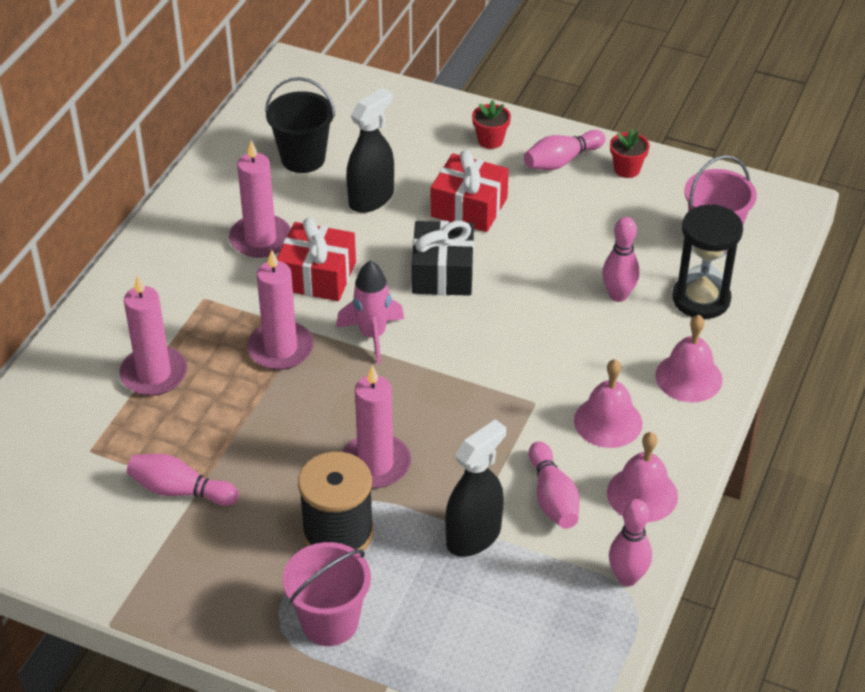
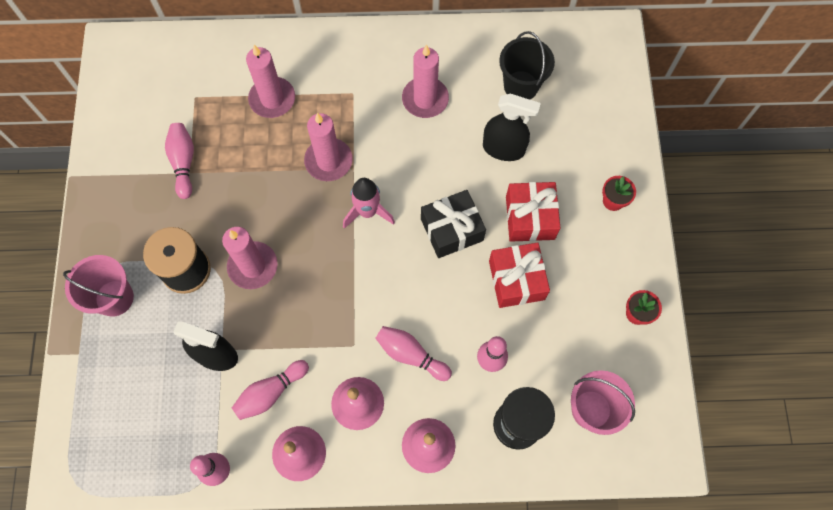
camera: 65 degrees right, 25 degrees up
(317, 276) = (407, 151): red gift -> red gift (516, 280)
(561, 161) = (619, 261): pink bowling pin -> pink bowling pin (411, 355)

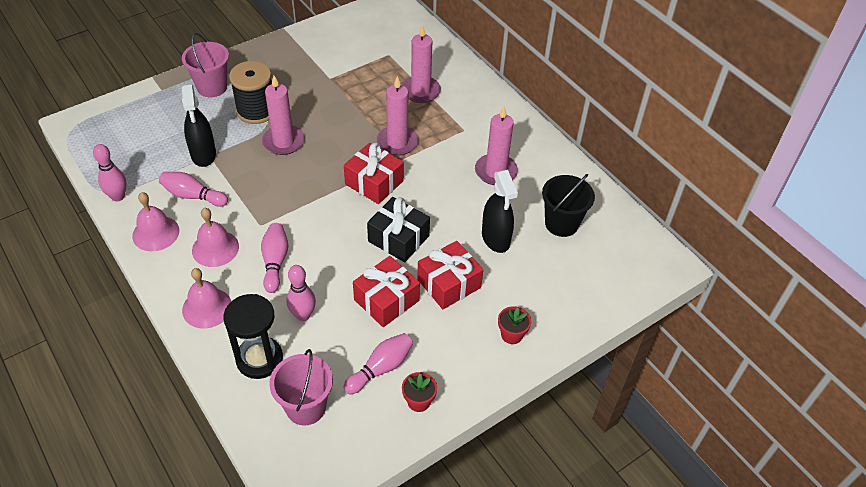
camera: 55 degrees right, 20 degrees down
(183, 163) = (335, 72): pink bowling pin -> pink bowling pin (380, 368)
(368, 212) = (374, 182): pink rocket -> red gift

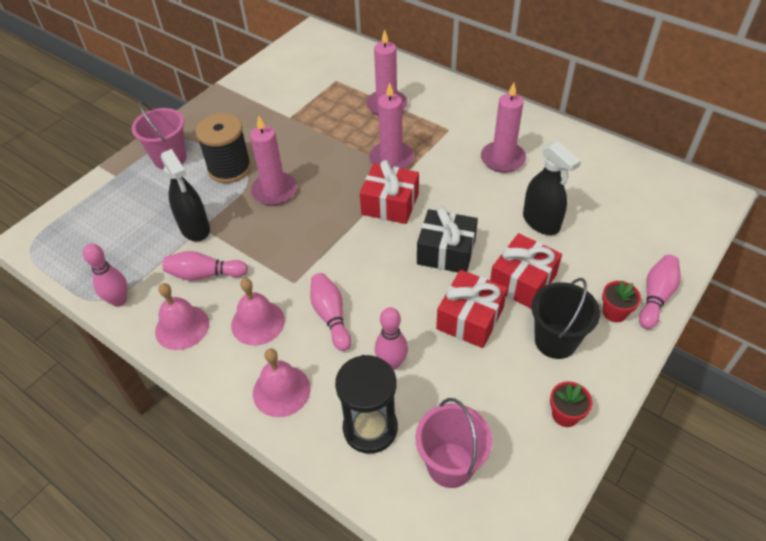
camera: 15 degrees left, 0 degrees up
(380, 368) = (505, 393): pink bowling pin -> pink bowling pin (656, 297)
(561, 224) = (594, 189): black bucket -> black bucket (555, 341)

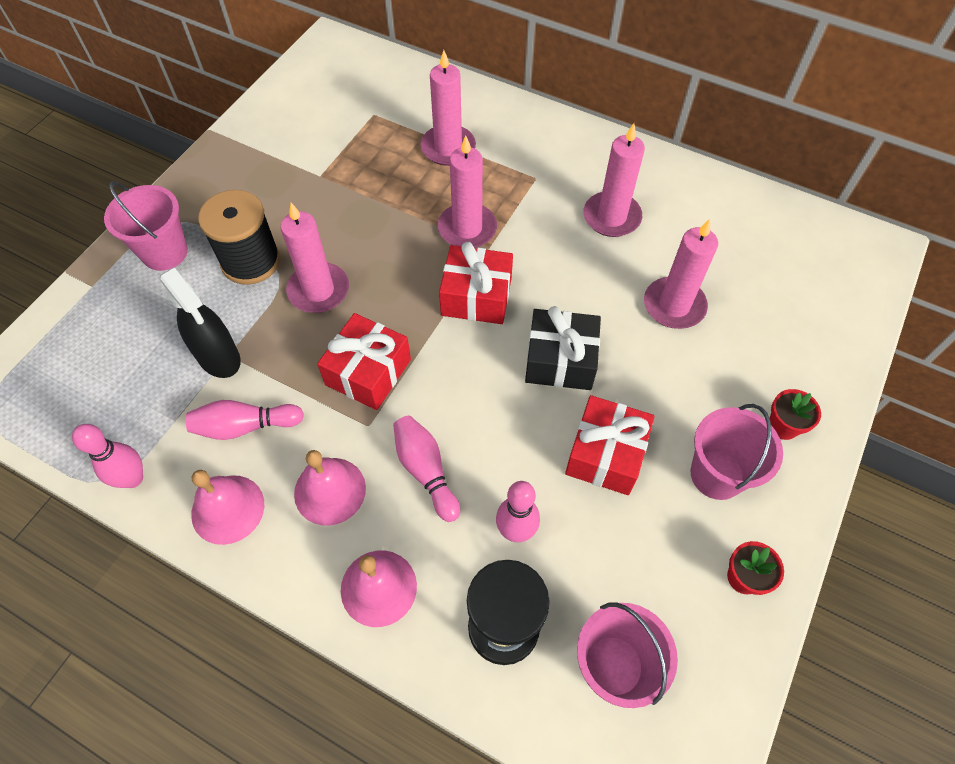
camera: 10 degrees left, 10 degrees up
(523, 281) = (663, 393): red gift -> red gift (368, 372)
(541, 222) = (674, 305): black spray bottle -> pink candle
(555, 341) = (717, 474): black bucket -> pink bucket
(656, 297) = (829, 399): pink bowling pin -> none

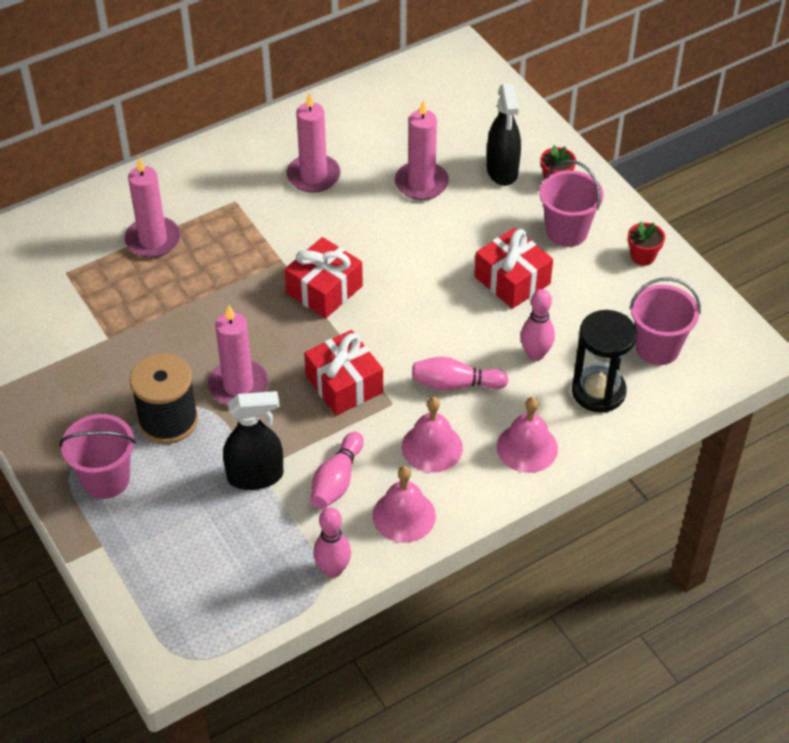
camera: 60 degrees left, 10 degrees down
(467, 229) = (252, 266): pink candle -> none
(560, 360) = (419, 268): black gift -> none
(752, 367) = (502, 171): none -> black spray bottle

